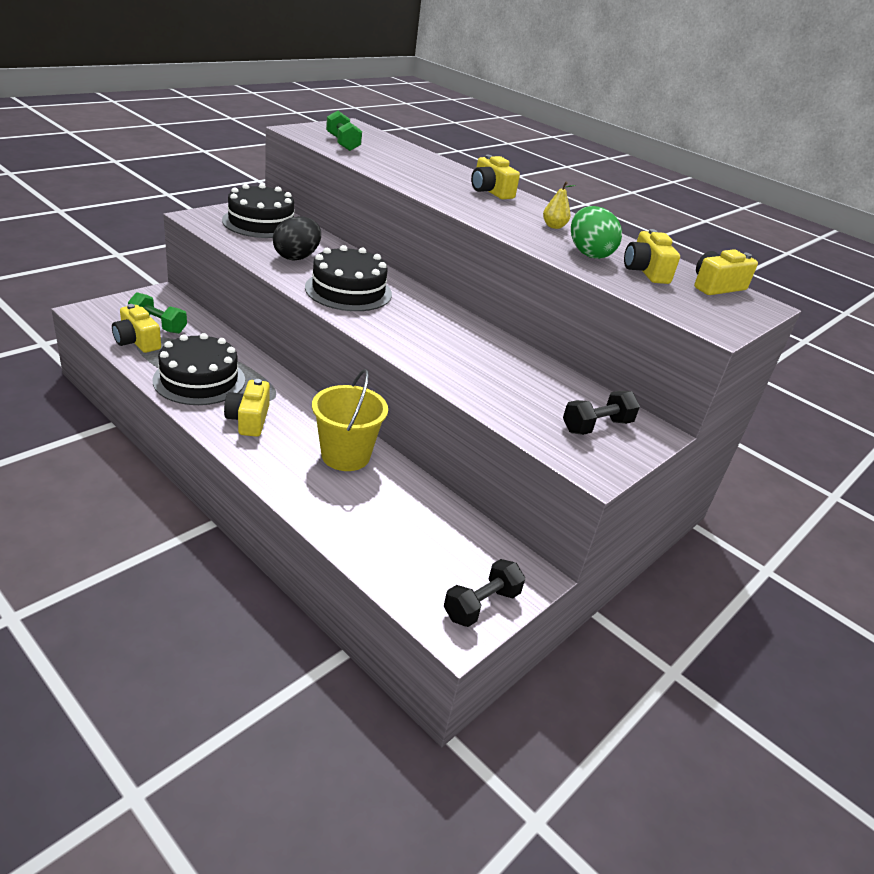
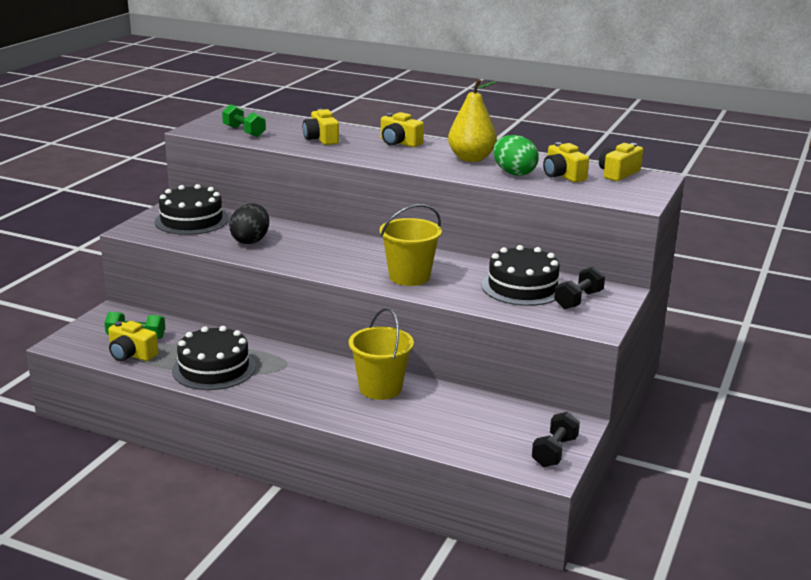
camera: 15 degrees left, 10 degrees down
(249, 420) = (282, 385): yellow camera -> yellow camera (321, 139)
(348, 290) = (318, 255): black cake -> black cake (522, 287)
(423, 341) = (409, 277): none -> yellow bucket
(553, 226) = (471, 159): yellow pear -> yellow pear, size x2.08

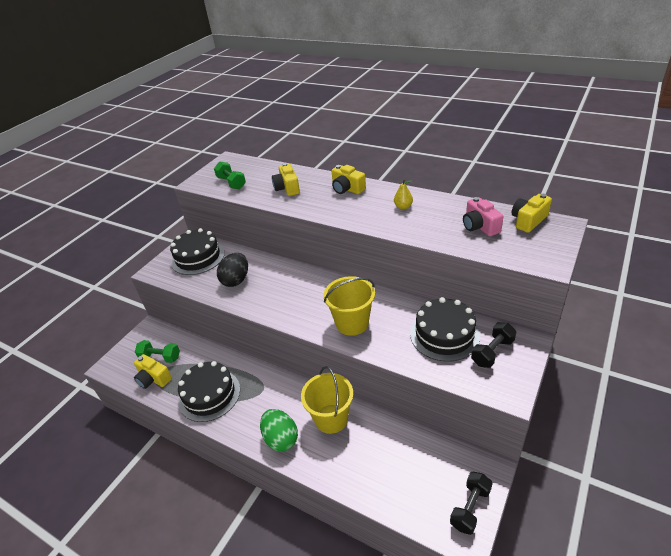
camera: 10 degrees right, 15 degrees up
(471, 159) = (403, 207): yellow pear -> yellow pear, size x0.48
(514, 173) = (437, 225): green egg -> green egg (281, 439)
(563, 175) = (480, 226): yellow camera -> pink camera

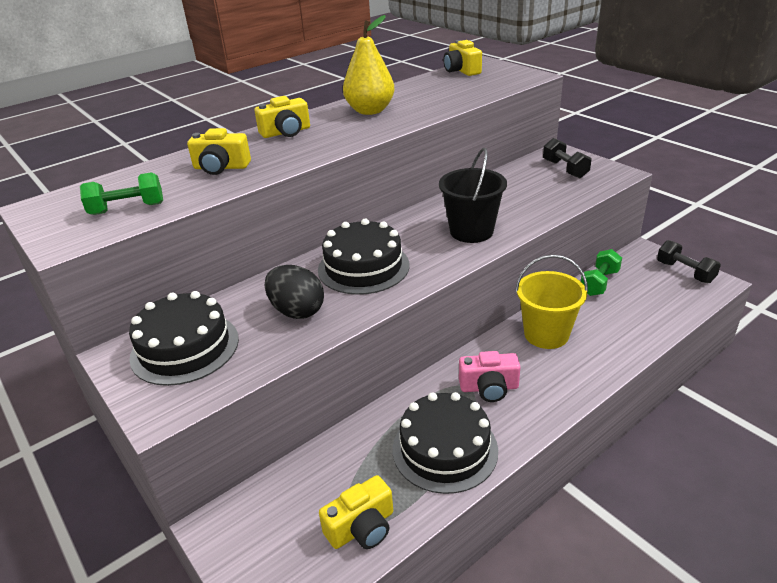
camera: 70 degrees left, 5 degrees down
(160, 357) = (313, 512): green dumbbell -> green dumbbell (599, 283)
(281, 439) = (560, 383): green egg -> none
(352, 323) = (471, 231): yellow bucket -> black bucket
(403, 207) = (370, 111): yellow pear -> yellow pear, size x2.08
(444, 334) = (526, 185): black cake -> black cake (363, 267)
(480, 226) = (449, 87): pink camera -> pink camera (489, 388)

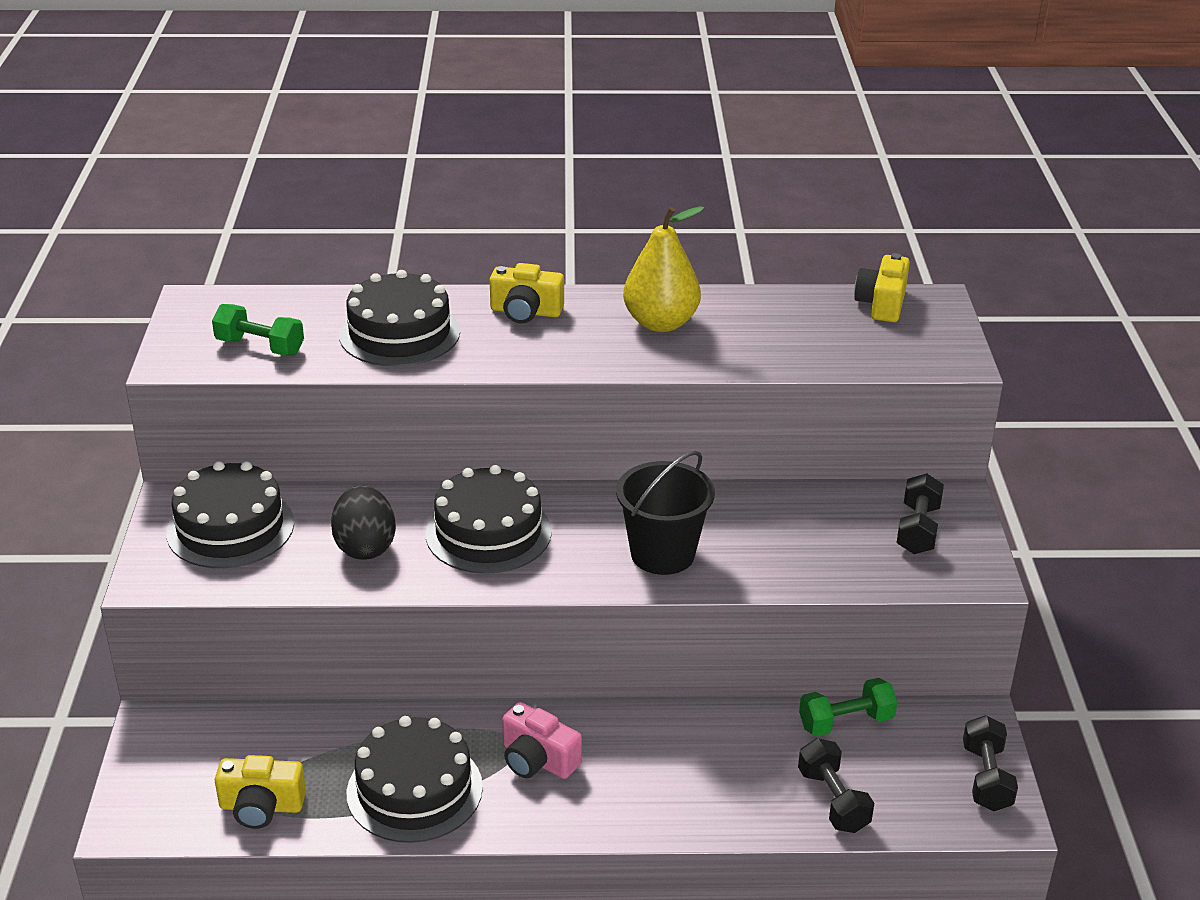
camera: 35 degrees right, 0 degrees up
(221, 167) = (399, 333): yellow camera -> black cake
(546, 334) = (683, 743): yellow bucket -> none
(646, 318) = (833, 800): none -> black dumbbell

